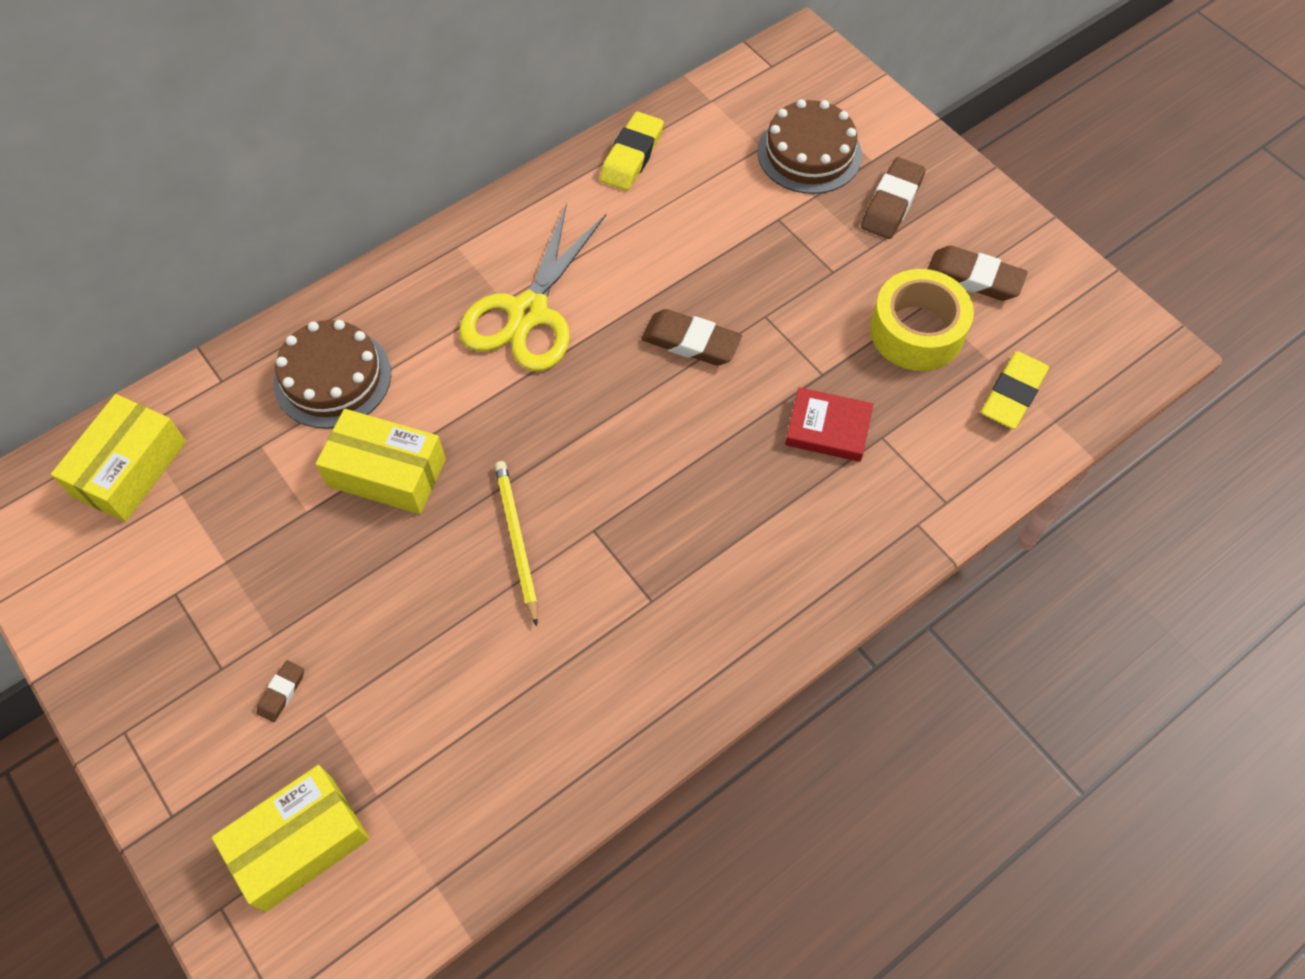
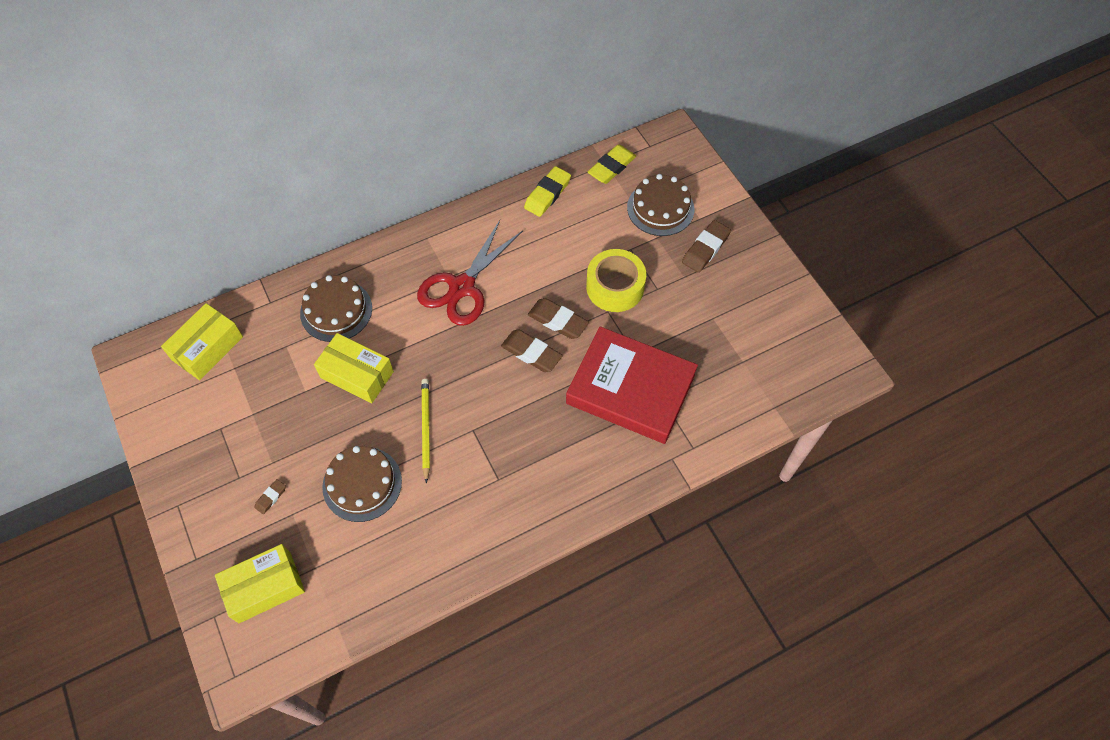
camera: 10 degrees right, 0 degrees up
(430, 645) = (362, 484): none -> brown cake
(528, 314) = (462, 288): yellow scissors -> red scissors
(828, 428) = (630, 389): red book -> red book, size x2.22
(916, 331) = (701, 335): yellow tape -> yellow tape (615, 287)
(974, 278) = (746, 306): brown eraser -> brown eraser (531, 353)
(1013, 394) = (752, 385): yellow eraser -> yellow eraser (611, 167)

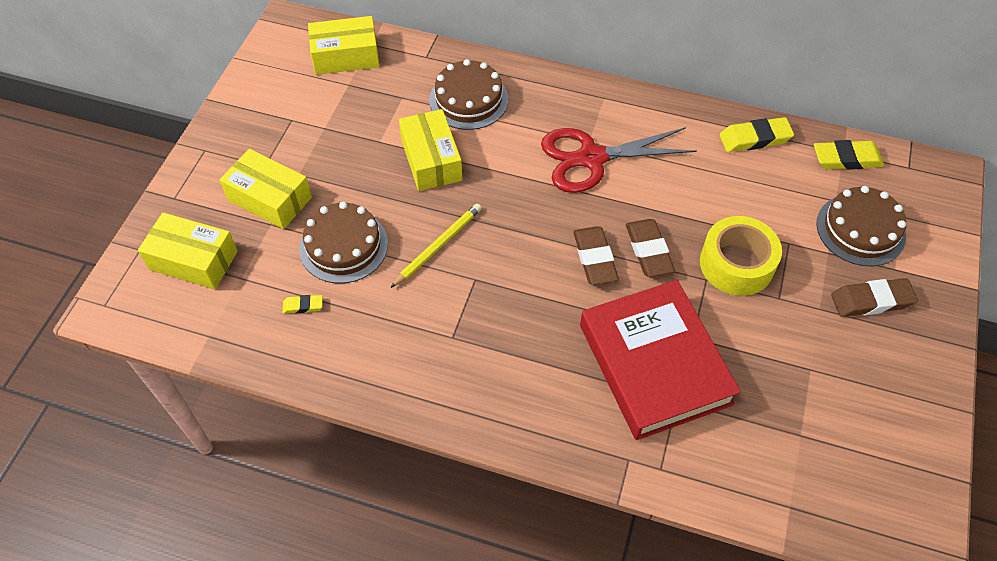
camera: 45 degrees right, 5 degrees down
(271, 497) = (269, 199): brown eraser -> yellow box
(380, 547) = (303, 306): none -> yellow eraser

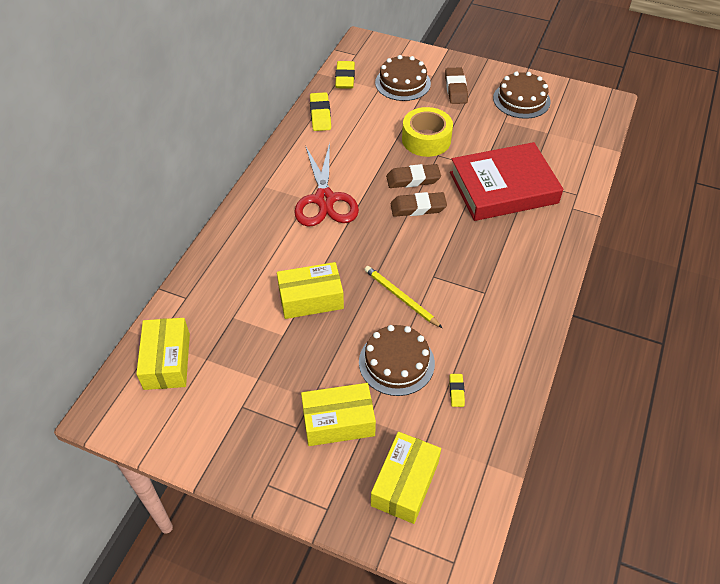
camera: 85 degrees left, 5 degrees down
(269, 199) = (338, 421): yellow box -> yellow box turned 45 degrees clockwise
(468, 100) = (247, 270): brown cake -> brown cake (521, 100)

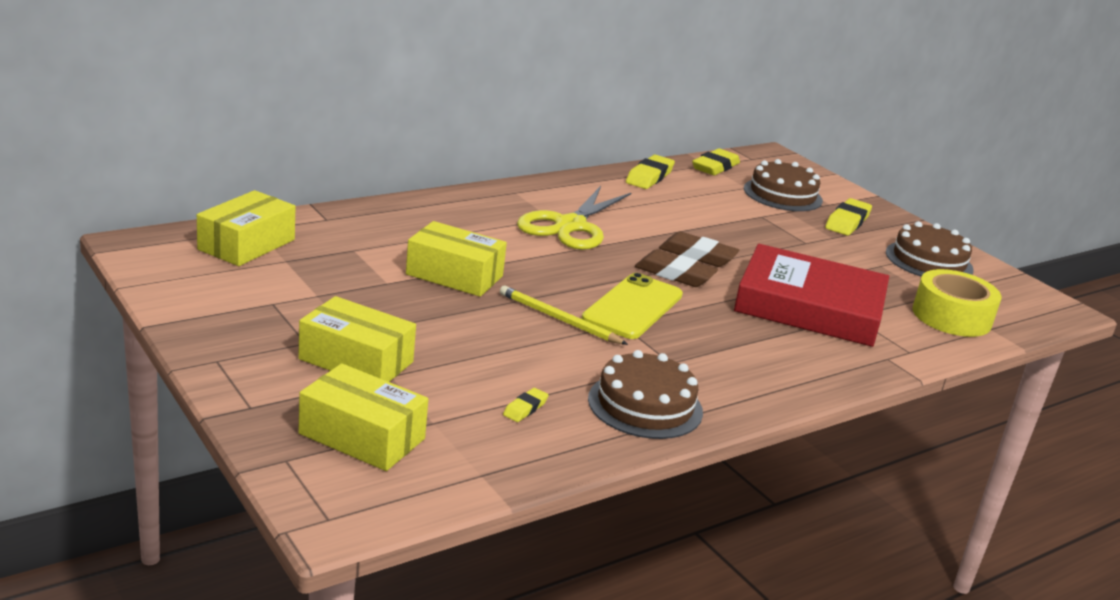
camera: 30 degrees right, 25 degrees down
(325, 200) = (570, 226): red scissors -> yellow scissors
(396, 362) = (484, 356): brown cake -> brown cake (645, 405)
(400, 297) = (559, 319): yellow pencil -> yellow pencil turned 45 degrees counterclockwise
(405, 483) = (362, 436): yellow box -> yellow box turned 60 degrees clockwise
(425, 256) = (633, 307): none -> yellow phone
(426, 139) = (755, 238): yellow tape -> yellow tape (951, 317)
(455, 89) = (847, 222): brown eraser -> yellow eraser

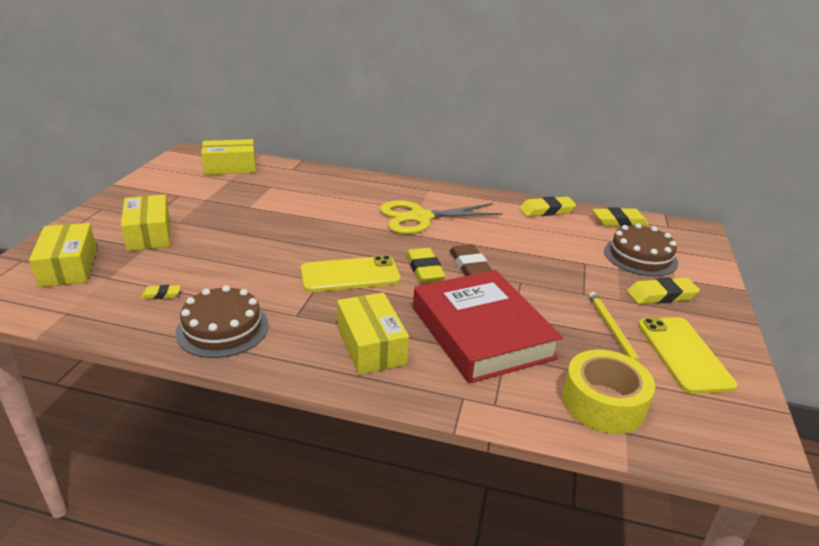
camera: 50 degrees right, 5 degrees up
(454, 275) = (290, 216): yellow box -> yellow box (371, 345)
(559, 319) = (290, 261): yellow pencil -> yellow pencil (613, 331)
(674, 274) = (424, 269): brown eraser -> yellow eraser
(929, 261) = (683, 354): brown cake -> yellow phone

